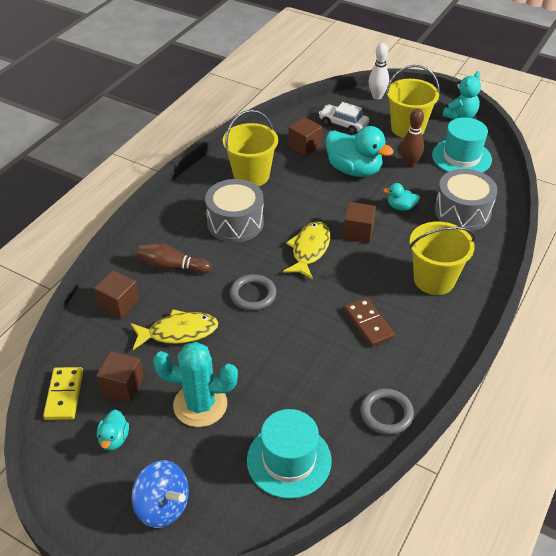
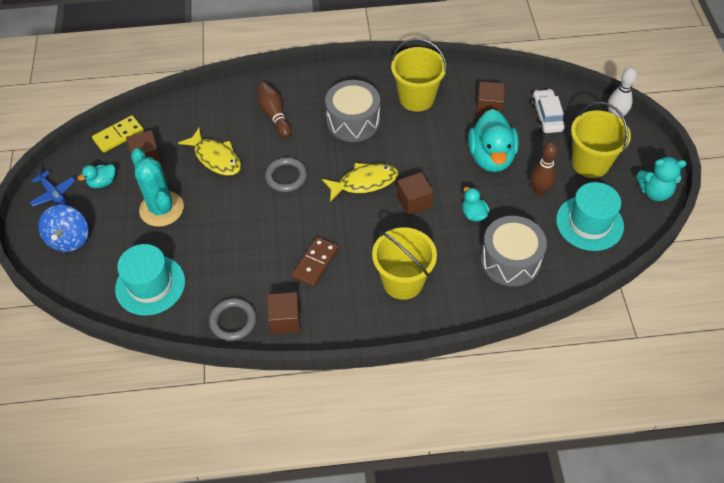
camera: 55 degrees right, 10 degrees up
(83, 492) = (54, 194): none -> blue plane
(119, 304) = (215, 110): brown cube -> brown cube (285, 320)

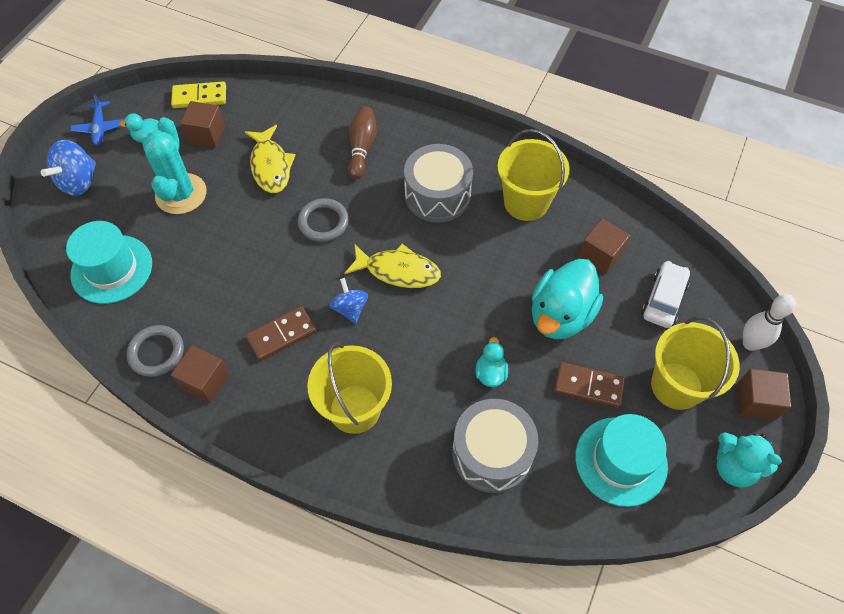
camera: 30 degrees right, 5 degrees up
(350, 222) = (350, 308): none -> blue spinning top
(414, 202) = (435, 322): brown cube -> brown cube (755, 401)
(539, 190) = (588, 386): brown bowling pin -> brown domino

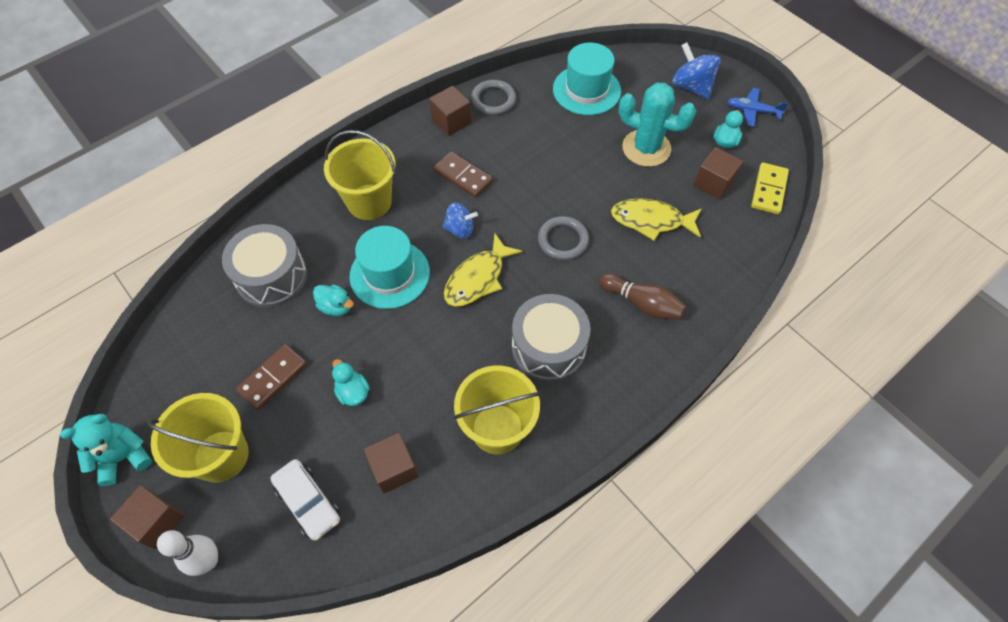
camera: 115 degrees right, 0 degrees up
(281, 334) = (463, 176): brown domino -> brown domino turned 45 degrees counterclockwise
(560, 315) = (353, 392): turquoise duck -> turquoise duck, size x0.48
(621, 461) = (197, 367): turquoise hat -> turquoise hat (389, 274)

